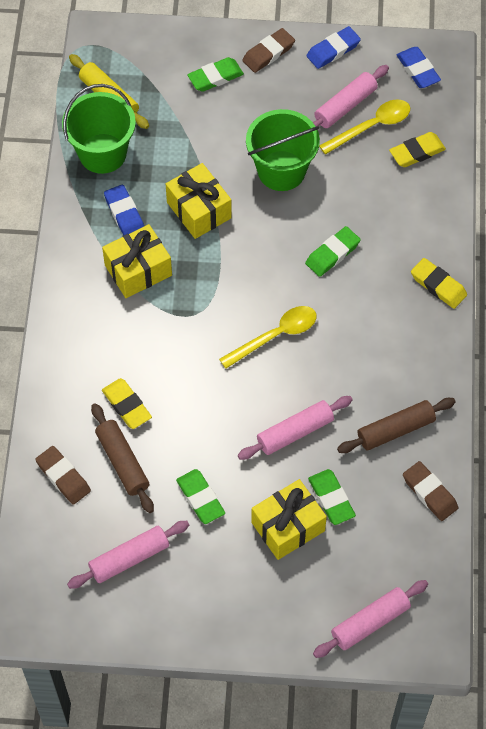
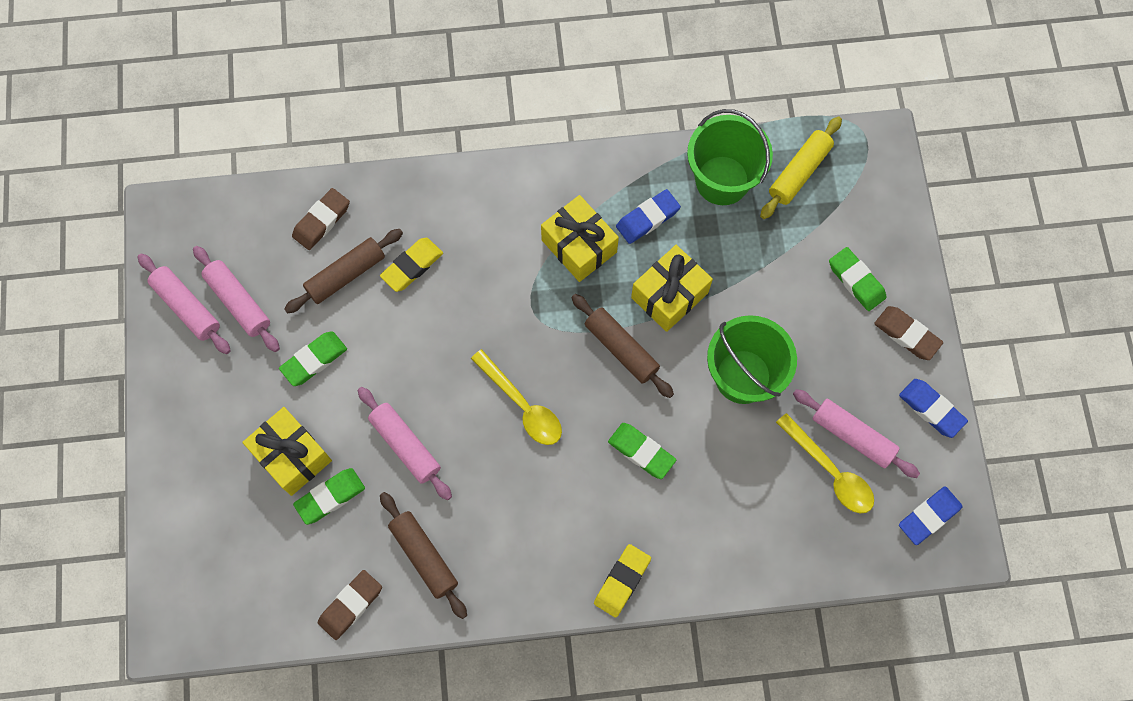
camera: 80 degrees right, 10 degrees up
(239, 254) = (621, 349): none -> brown rolling pin
(370, 622) = (190, 560): pink rolling pin -> pink rolling pin (187, 307)
(417, 152) = (805, 531): yellow eraser -> none

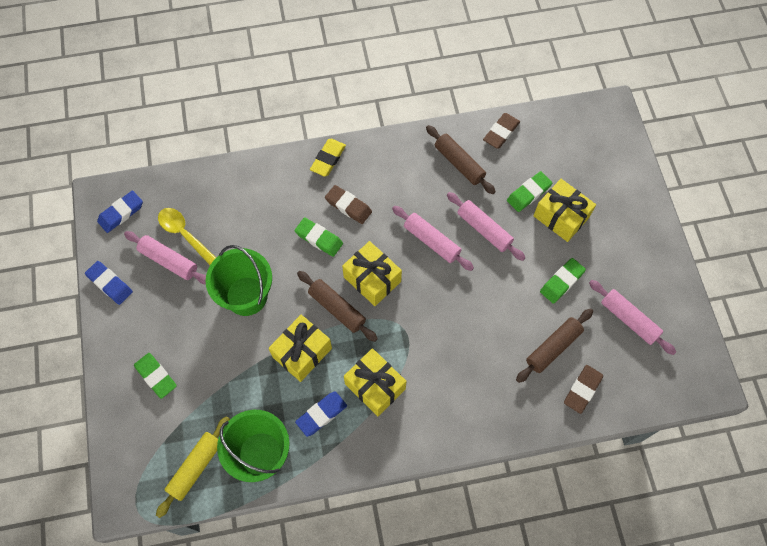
camera: 175 degrees right, 5 degrees down
(187, 307) = (666, 312): pink rolling pin -> pink rolling pin (431, 241)
(412, 266) = (503, 359): yellow eraser -> none
(522, 405) = (406, 263): yellow spoon -> none
(571, 386) = (372, 279): none -> yellow gift
(906, 334) = (121, 337): brown eraser -> brown eraser (348, 206)

